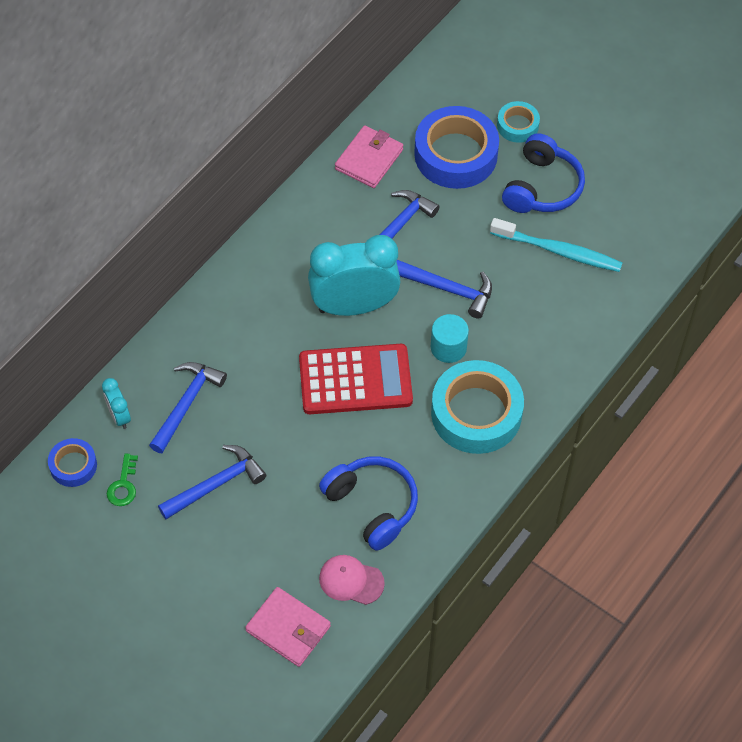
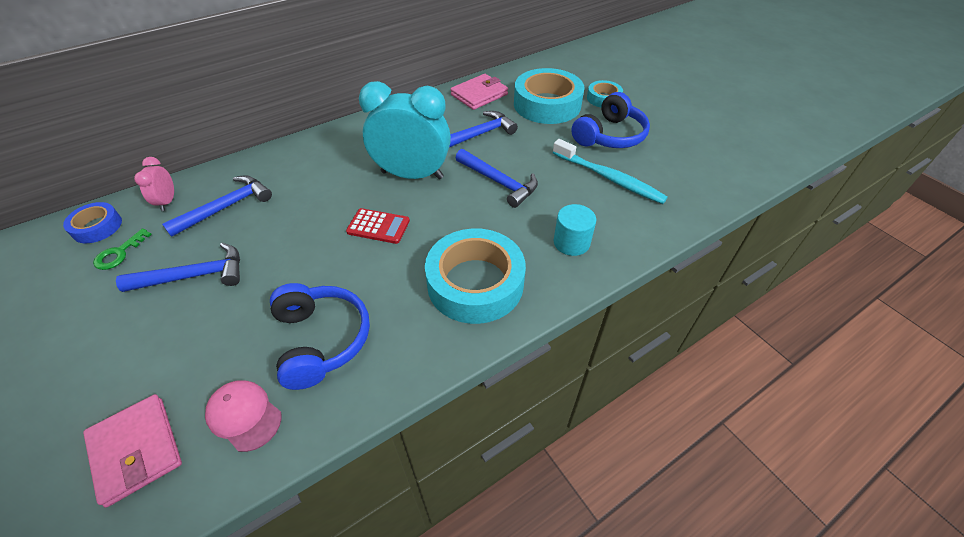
camera: 20 degrees right, 10 degrees down
(119, 416) = (167, 201): turquoise clock -> pink clock
(355, 380) = (378, 226): red calculator -> red calculator, size x0.52
(448, 347) = (476, 223): turquoise cylinder -> turquoise cylinder (571, 242)
(455, 154) = (547, 104): blue tape -> turquoise tape

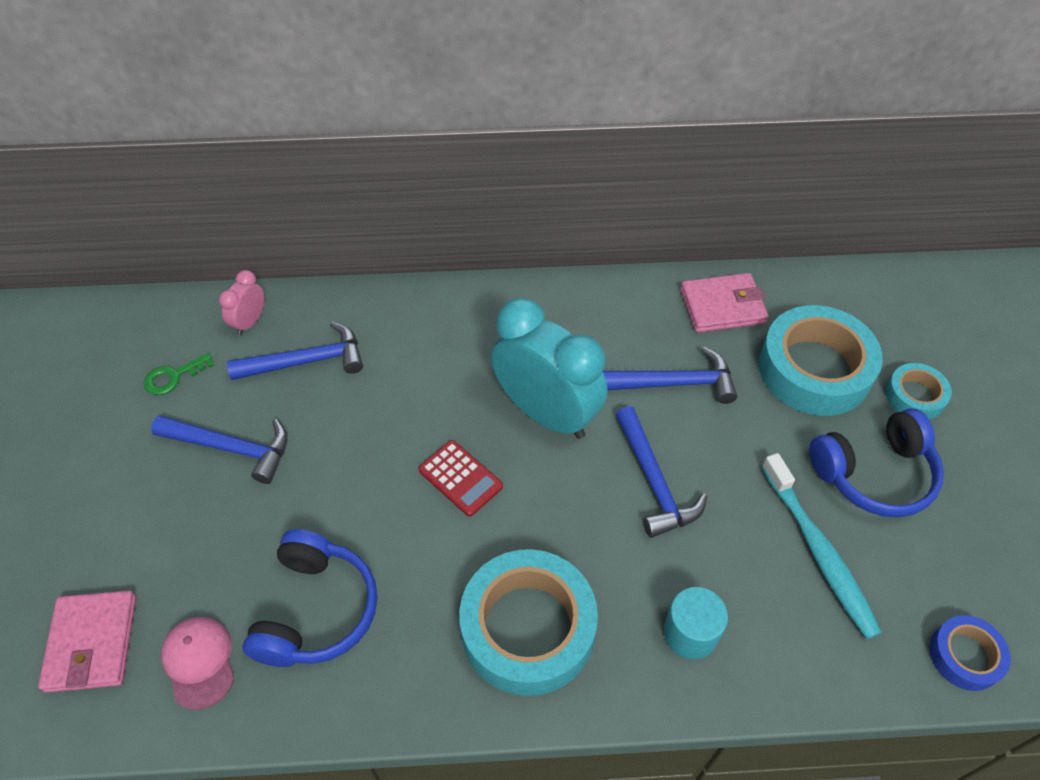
camera: 30 degrees right, 5 degrees up
(97, 227) = (167, 326): blue tape -> blue tape (965, 656)

